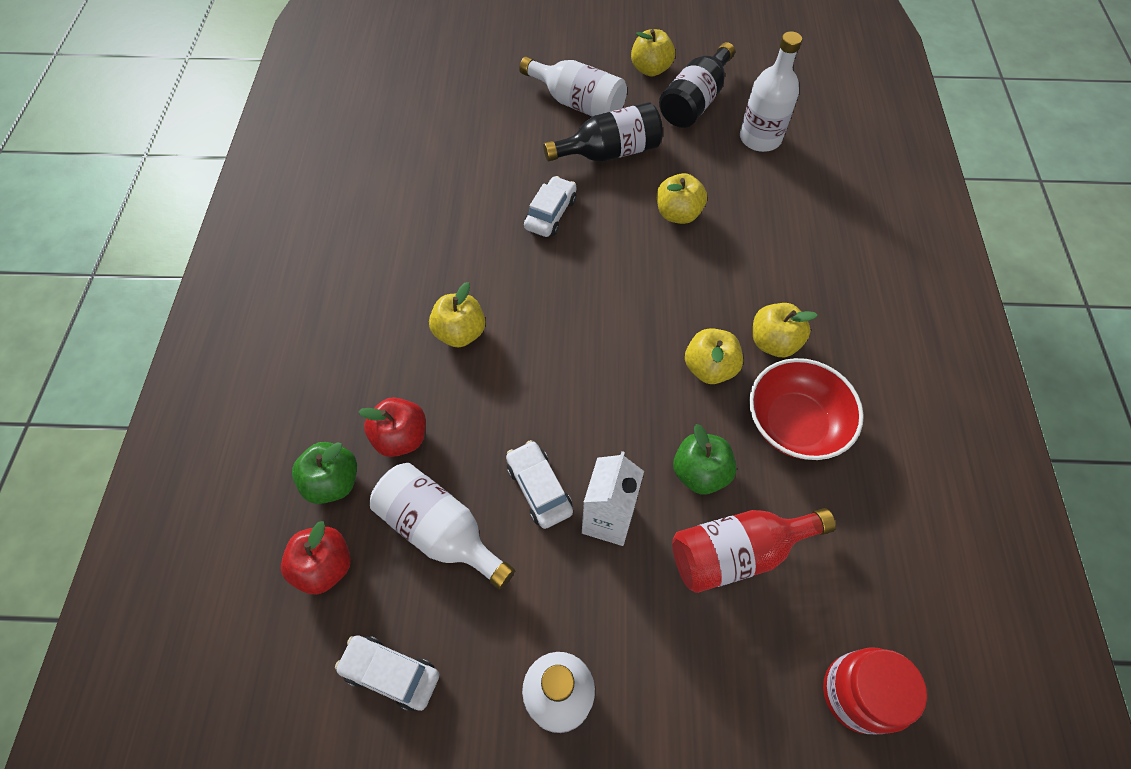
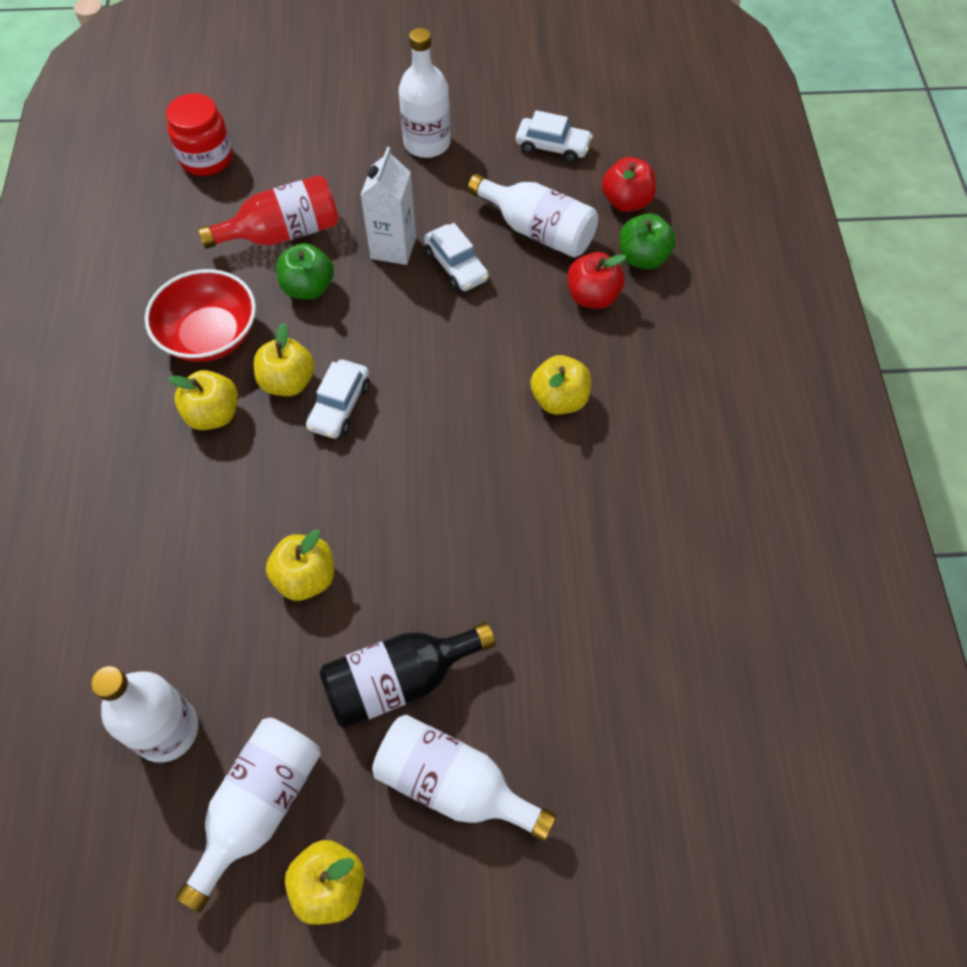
camera: 175 degrees right, 0 degrees up
(550, 214) = (476, 564): white car -> white car (339, 406)
(694, 102) = (259, 806): black bottle -> white bottle

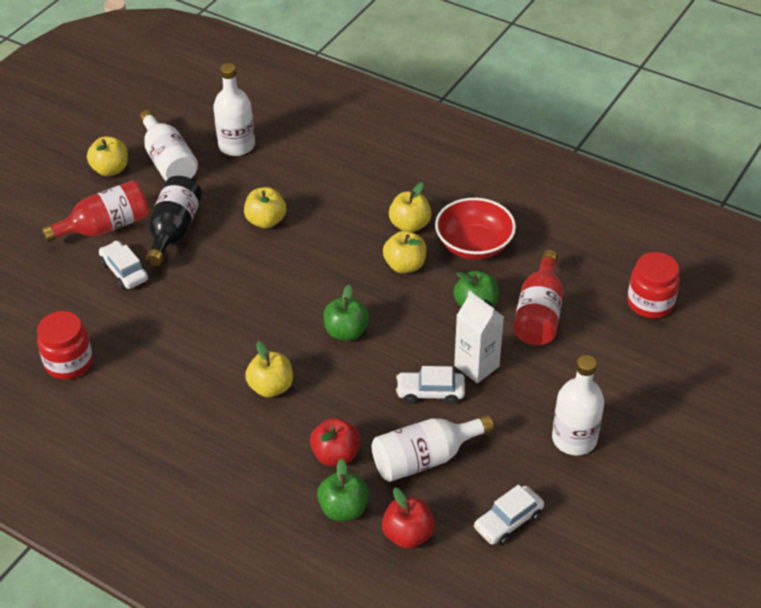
camera: 125 degrees right, 15 degrees down
(339, 406) = (365, 281): white car -> white car (124, 271)
(431, 379) = (346, 332): none -> green apple
(453, 784) = (105, 227): white bottle -> red bottle
(697, 629) = (69, 363): none -> red jar

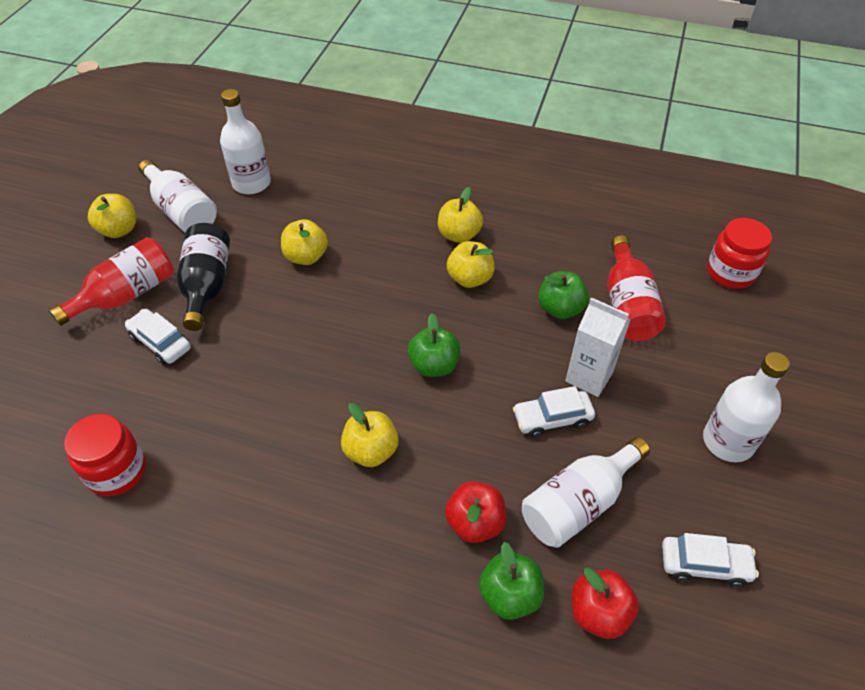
camera: 15 degrees left, 5 degrees up
(474, 245) = (532, 244): red bowl -> none
(508, 521) = (704, 564): white car -> white car turned 120 degrees counterclockwise

